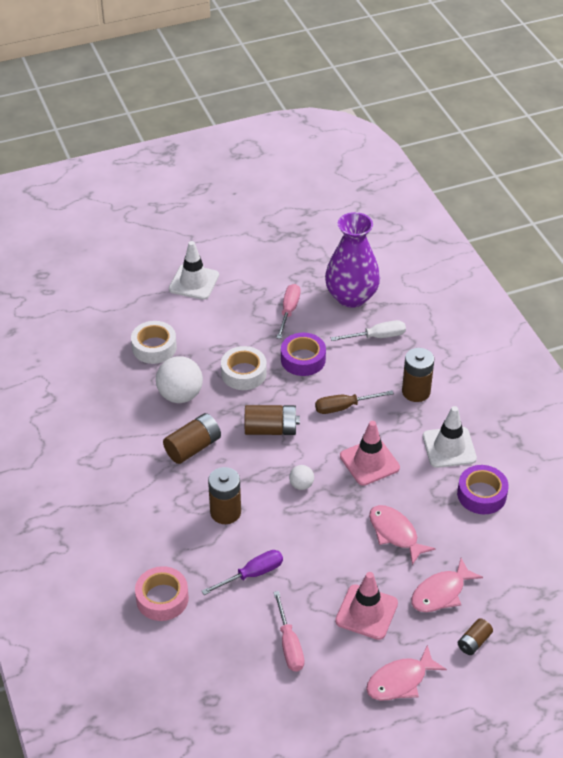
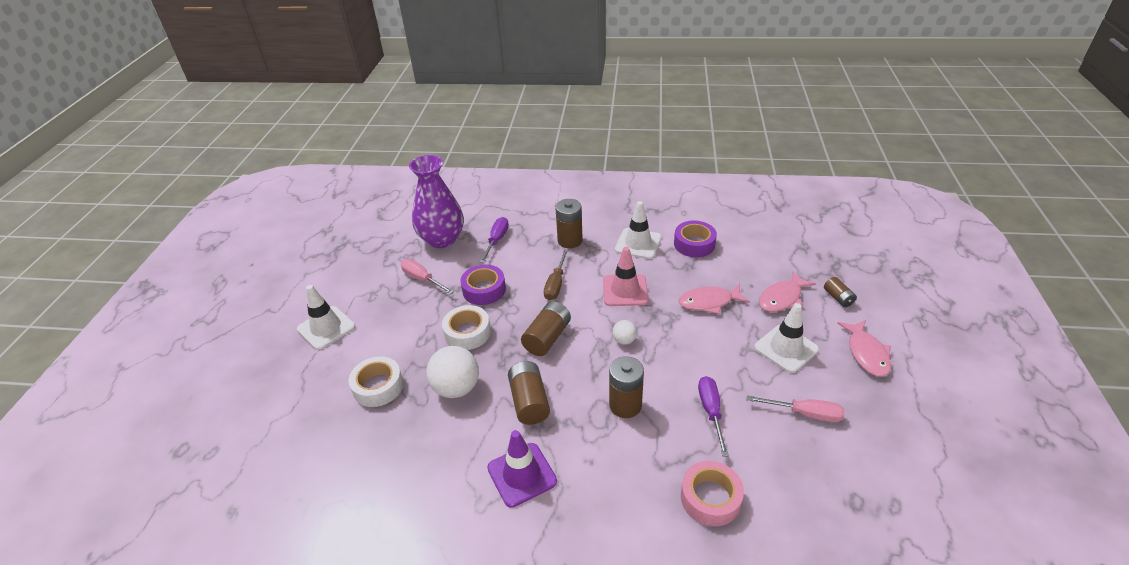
camera: 60 degrees left, 5 degrees down
(121, 472) = (522, 474): none -> purple traffic cone
(366, 612) = (786, 348): pink traffic cone -> white traffic cone
(377, 337) = (496, 240): white screwdriver -> purple screwdriver
(441, 593) = (782, 298): pink fish -> pink fish turned 60 degrees clockwise

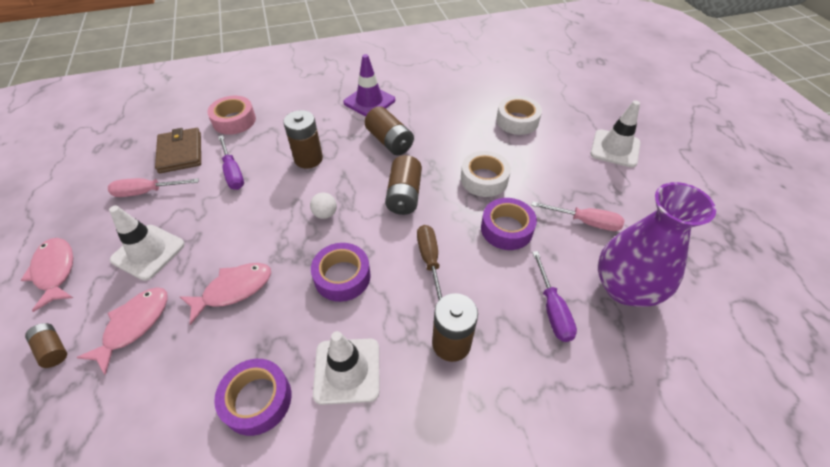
camera: 155 degrees right, 10 degrees up
(456, 388) = (455, 135): white ball -> none
(625, 290) = (342, 277): pink traffic cone -> purple tape
(777, 461) = (180, 153): none -> brown wallet

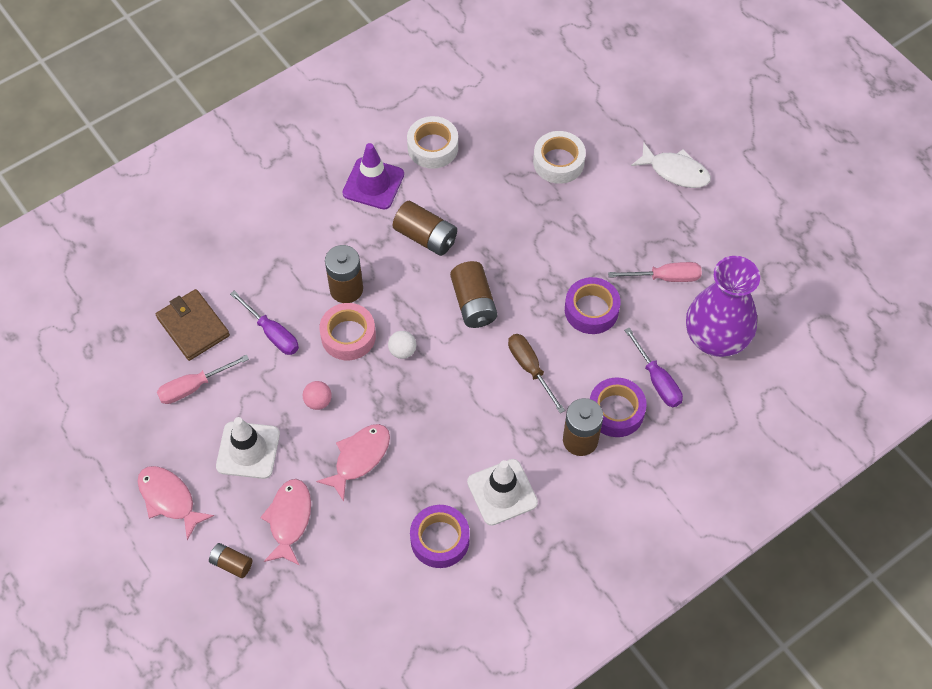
camera: 20 degrees left, 10 degrees up
(232, 231) = (318, 401): none -> pink ball
(234, 120) = (225, 262): pink tape -> pink tape (348, 336)
(342, 277) = (455, 412): purple tape -> purple tape (616, 411)
(484, 179) = (549, 256): white tape -> white tape (432, 147)
(615, 148) = (675, 171): white traffic cone -> white fish

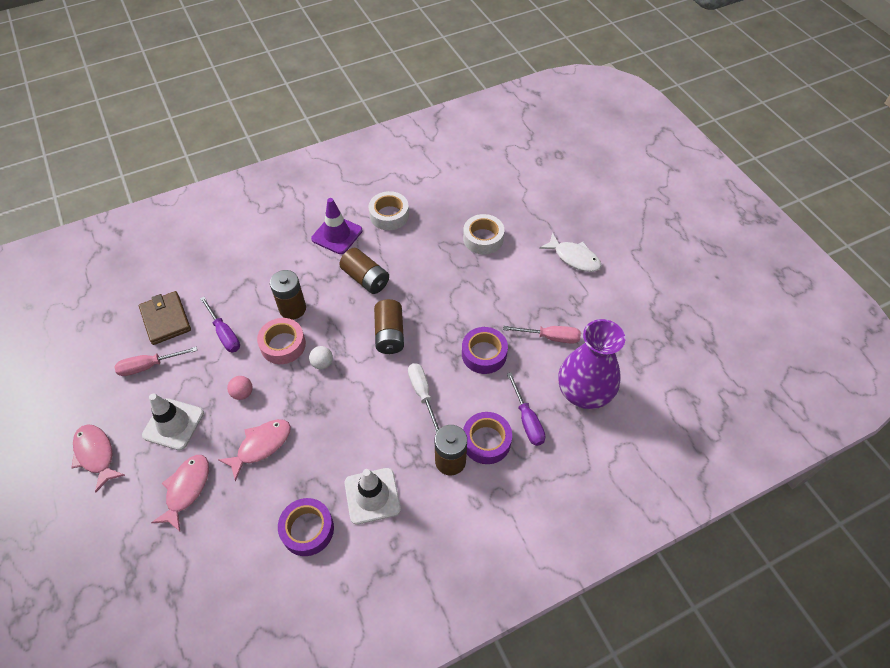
camera: 10 degrees right, 5 degrees down
(231, 563) = (126, 520): brown battery -> none
(530, 368) = (422, 394): brown screwdriver -> white screwdriver

